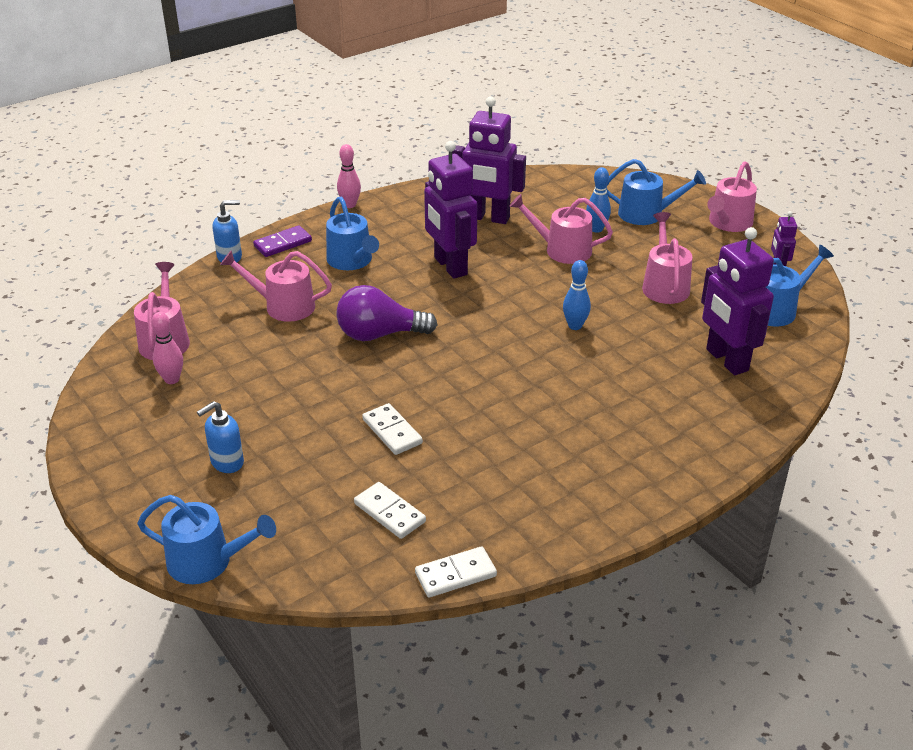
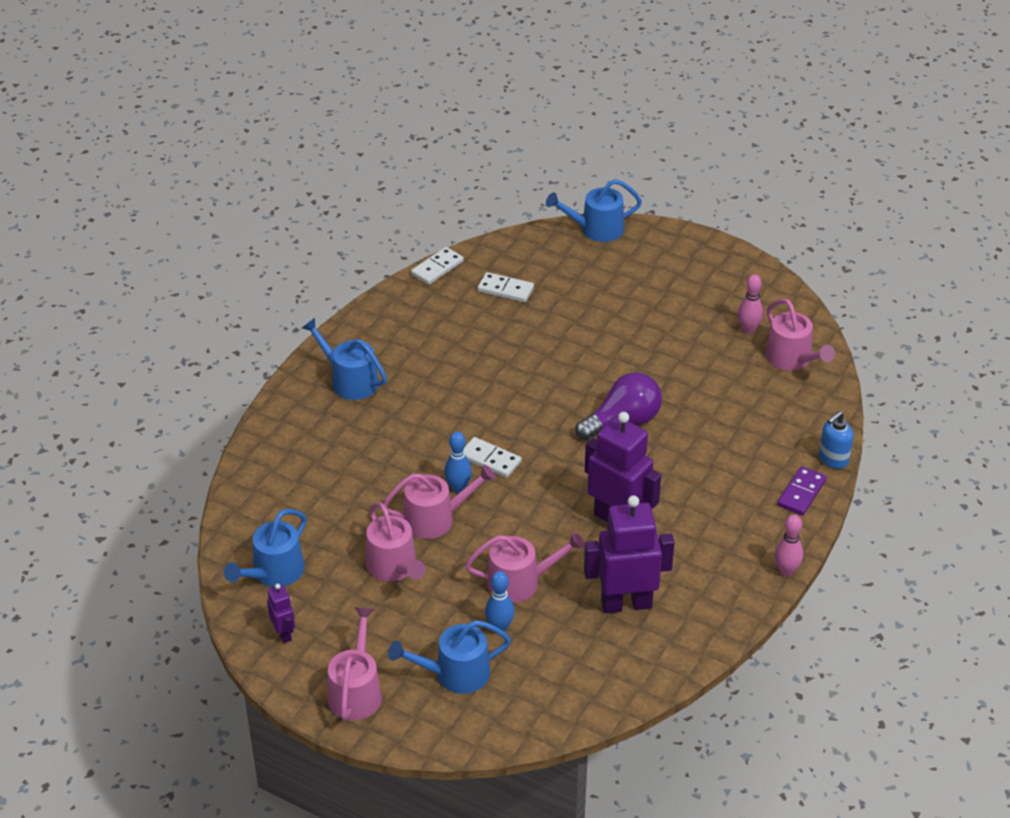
camera: 155 degrees right, 5 degrees up
(226, 462) = (644, 286): blue soap dispenser -> none
(283, 306) = (730, 423): pink watering can -> pink watering can (435, 519)
(352, 261) = (716, 494): blue watering can -> blue watering can (350, 381)
(392, 431) = (546, 343): white domino -> white domino (490, 460)
(726, 360) = (307, 494): purple robot -> none

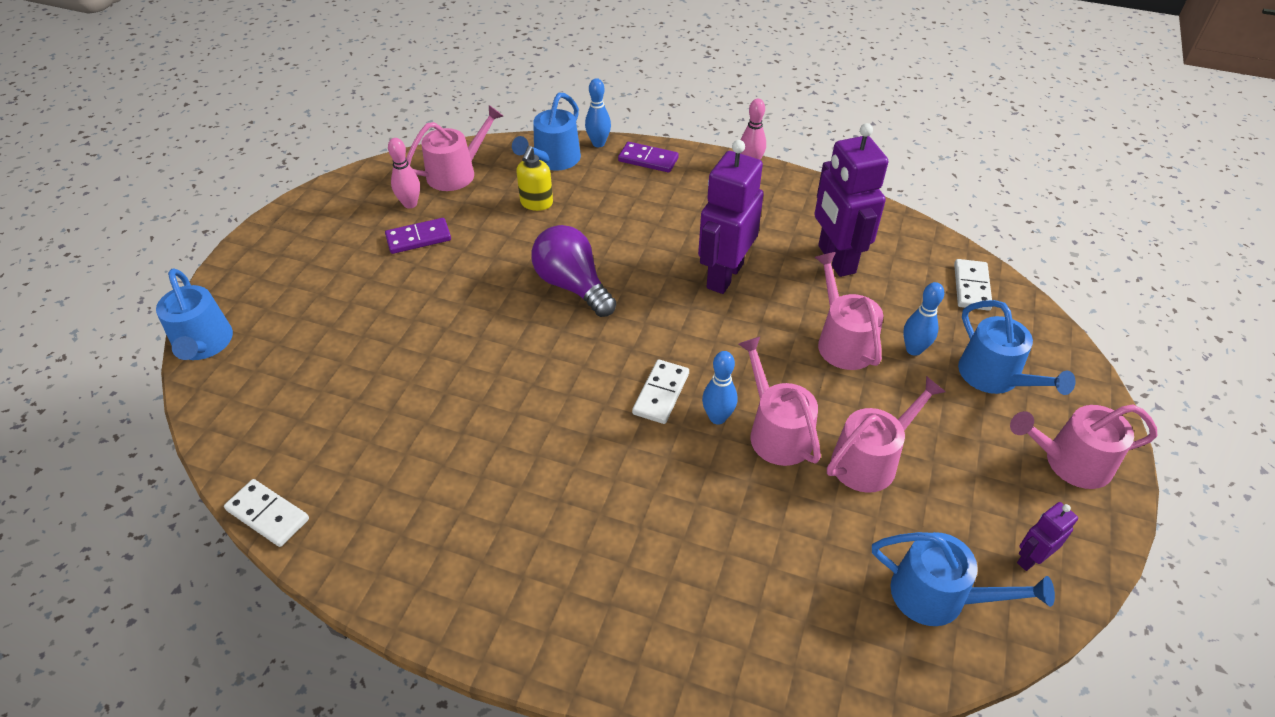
camera: 100 degrees left, 5 degrees up
(350, 381) = (535, 583): blue watering can -> blue watering can (553, 160)
(505, 289) = (326, 424): white domino -> white domino (971, 287)
(700, 334) = (418, 238): none -> purple domino
(739, 408) = (536, 203): none -> yellow soap dispenser
(833, 459) = (598, 143): blue soap dispenser -> blue bowling pin

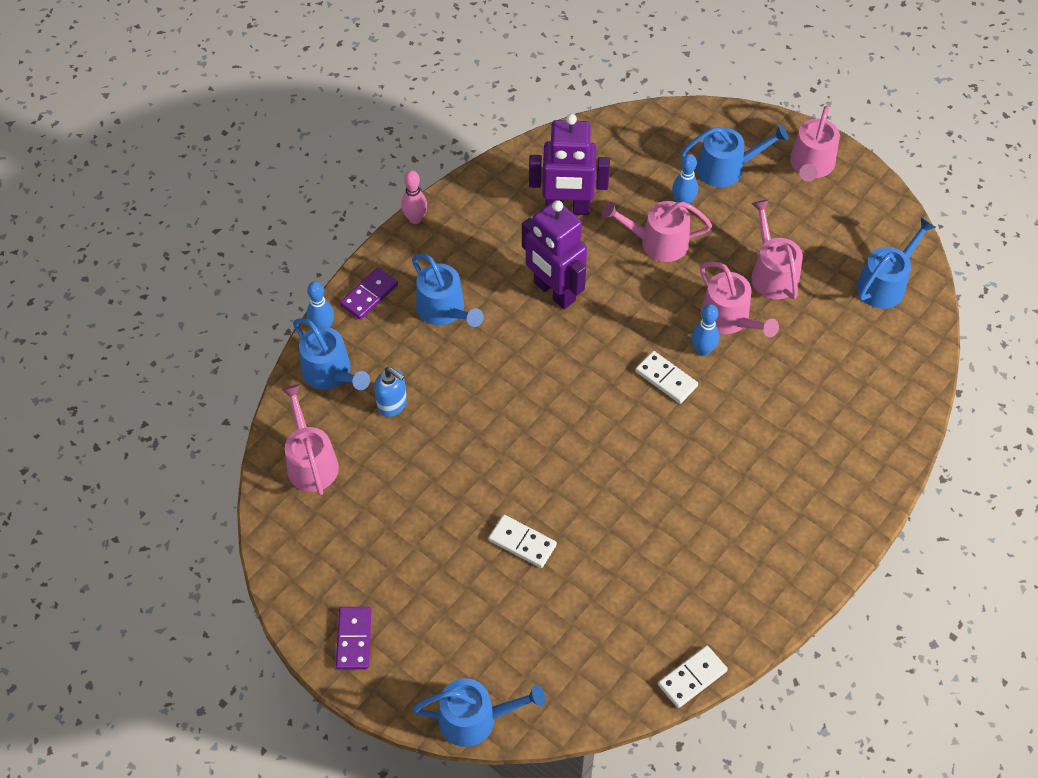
camera: 70 degrees left, 10 degrees up
(410, 204) = (342, 513): pink bowling pin -> none
(418, 238) = (400, 514): purple domino -> purple domino (354, 639)
(536, 203) = (392, 404): yellow soap dispenser -> blue soap dispenser
(572, 285) = (519, 405): purple light bulb -> none
(658, 208) = (444, 310): none -> blue watering can
(776, 432) = (729, 318): pink watering can -> pink watering can turned 120 degrees counterclockwise
(971, 287) = (634, 137): white domino -> white domino (522, 543)
(1030, 558) = (874, 224): purple robot -> none

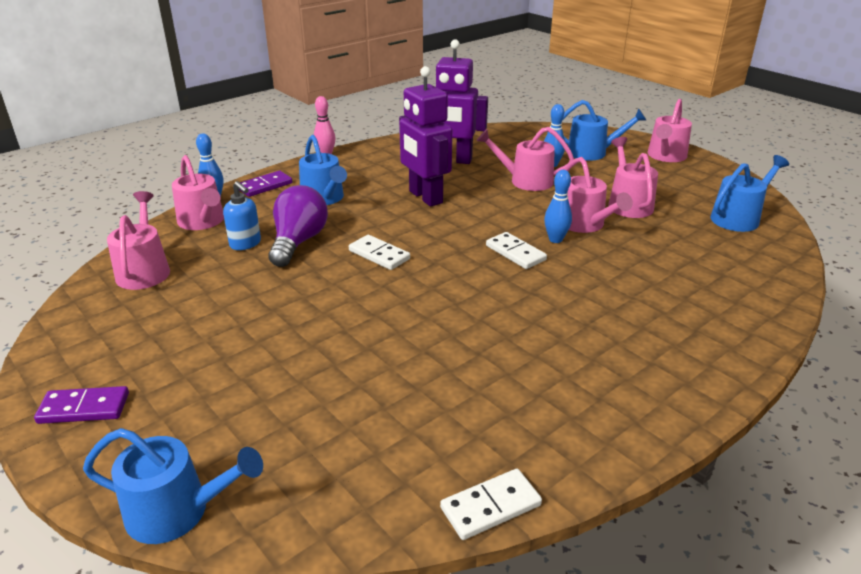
camera: 10 degrees right, 25 degrees down
(330, 373) = (203, 221): blue watering can -> pink watering can
(354, 639) = (84, 408): purple domino -> purple domino turned 75 degrees clockwise
(445, 393) = (298, 242): none -> purple light bulb
(522, 543) = (322, 349): white domino -> white domino (379, 255)

